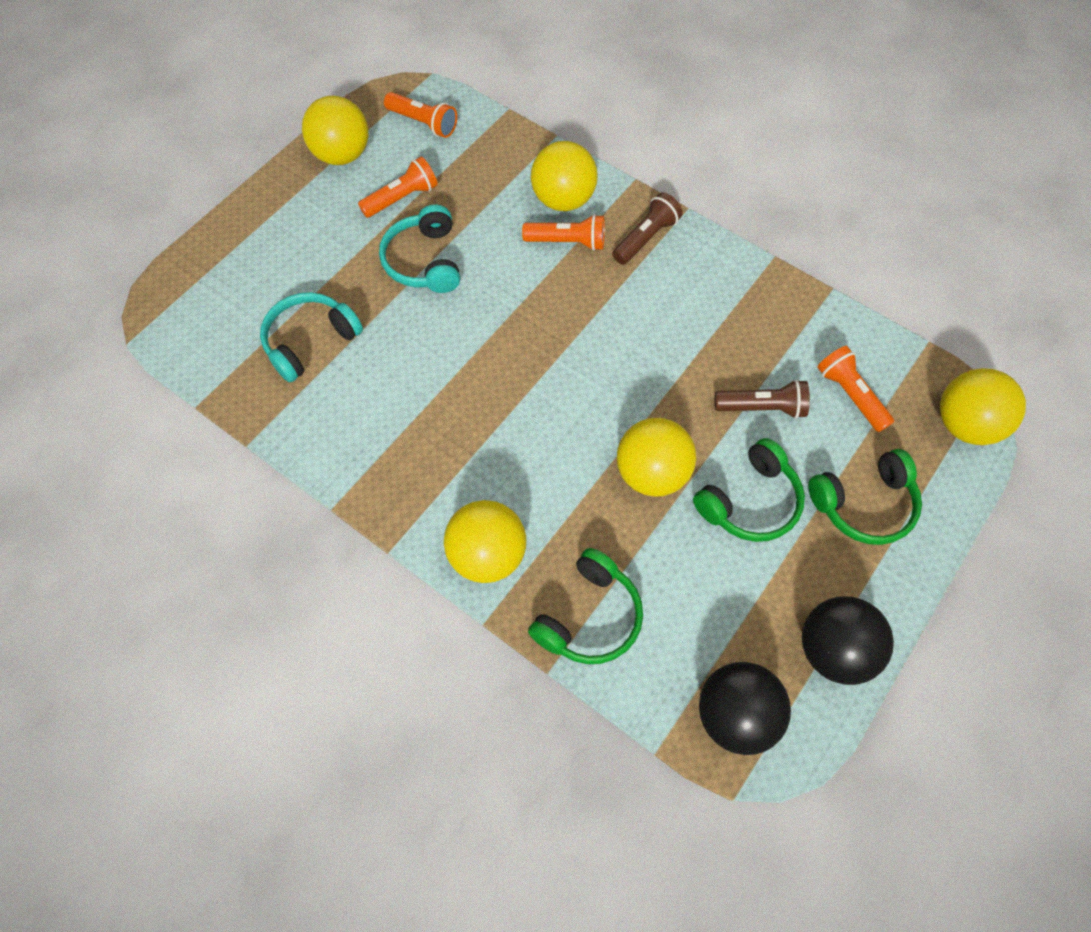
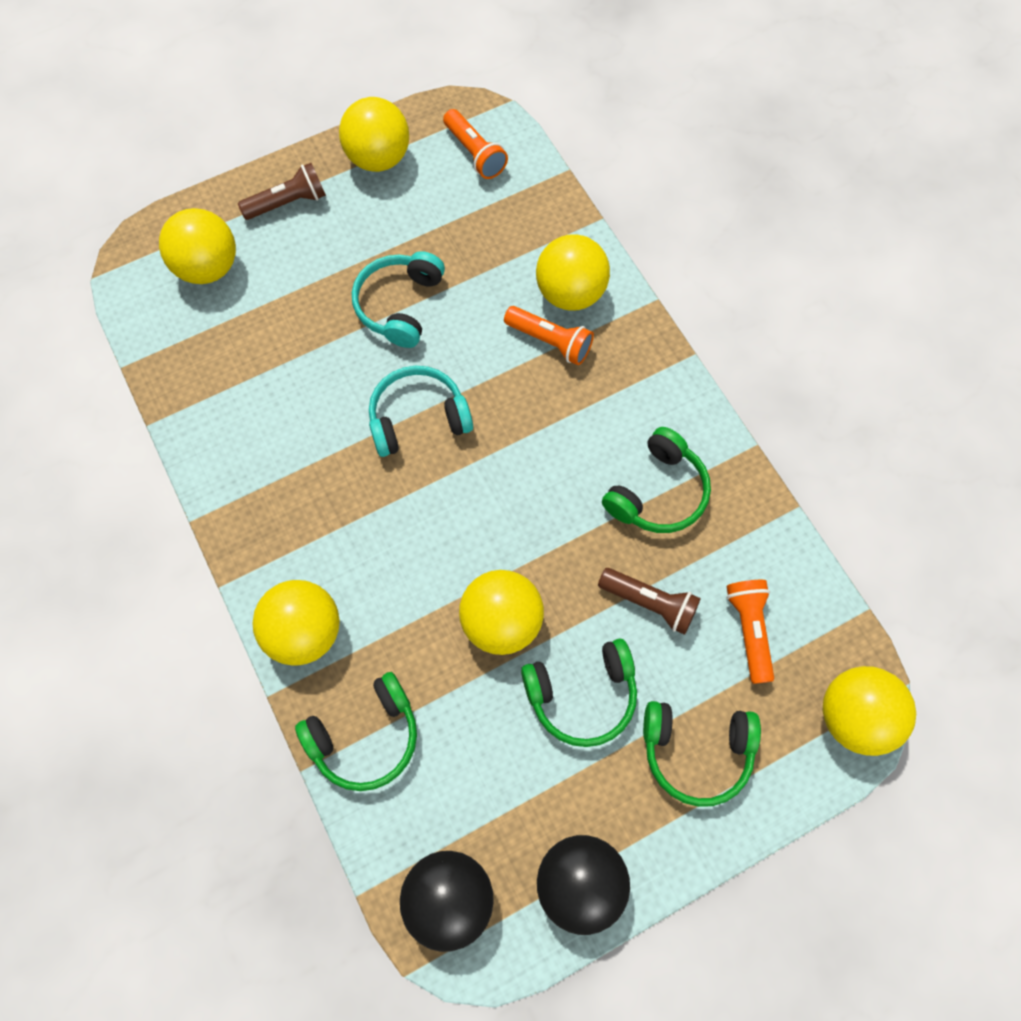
camera: 25 degrees right, 5 degrees up
(235, 294) = (208, 267): none -> yellow ball
(310, 341) = (252, 345): turquoise headphones -> turquoise headphones (418, 418)
(402, 198) = (412, 228): orange flashlight -> none
(646, 238) = (632, 369): brown flashlight -> brown flashlight (288, 203)
(719, 321) = (657, 492): none -> green headphones

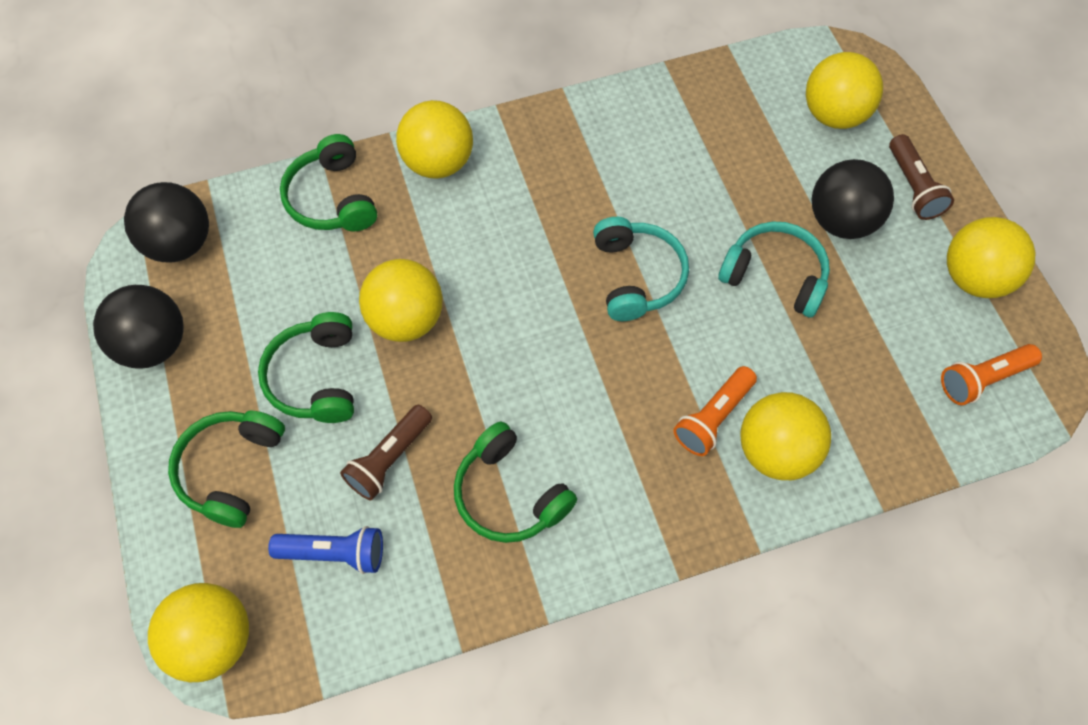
camera: 100 degrees right, 5 degrees down
(332, 256) = (841, 221): none -> black ball
(749, 630) = (335, 553): orange flashlight -> blue flashlight

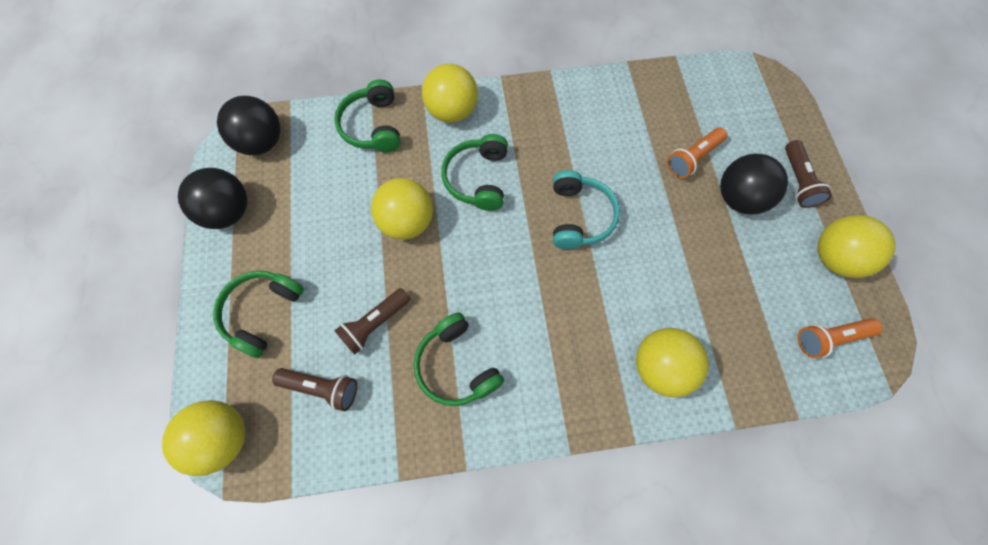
camera: 10 degrees right, 5 degrees up
(316, 377) = (335, 254): green headphones -> green headphones (478, 178)
(335, 553) = (322, 388): blue flashlight -> brown flashlight
(713, 418) = (617, 333): orange flashlight -> orange flashlight (692, 158)
(774, 276) = (682, 232): turquoise headphones -> none
(834, 114) = (746, 118): yellow ball -> none

